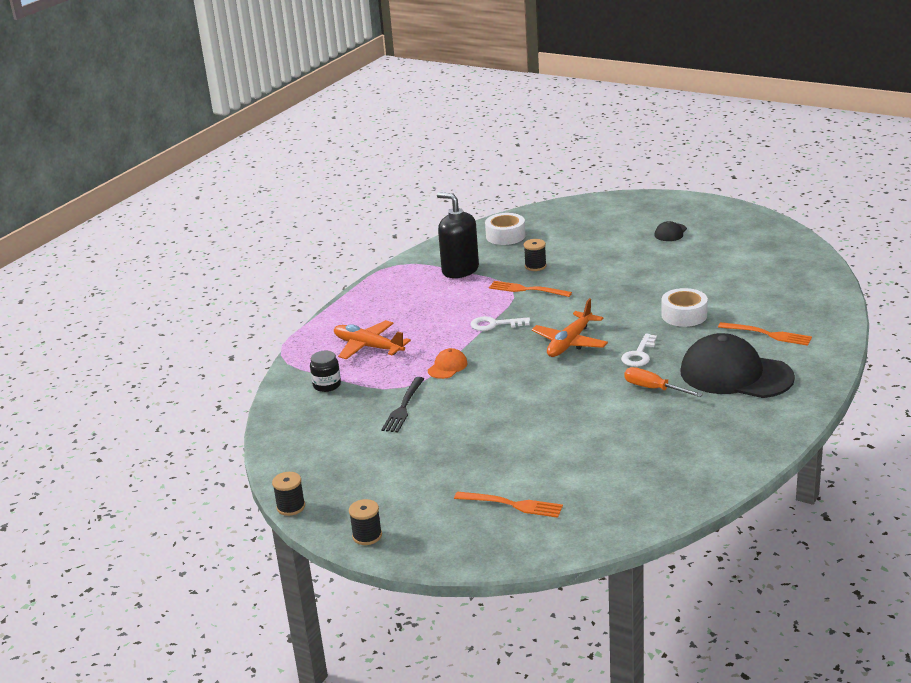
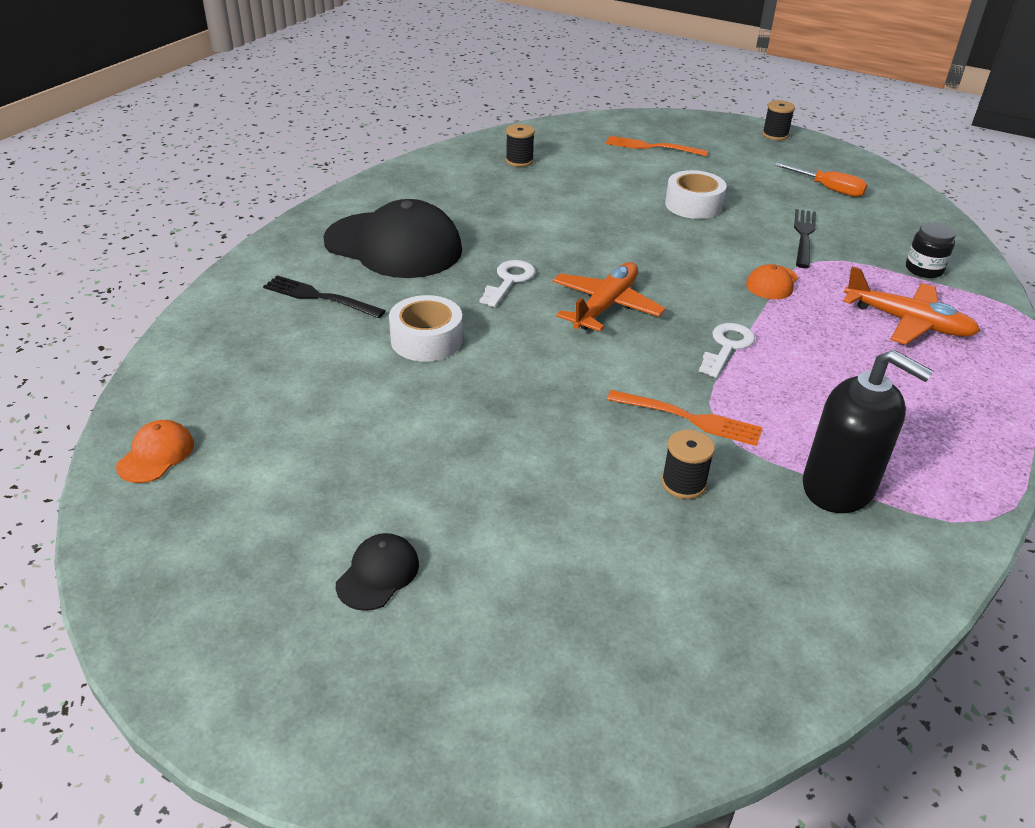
camera: 175 degrees right, 10 degrees up
(291, 507) = (861, 157): black spool -> black spool (519, 161)
(494, 324) = (727, 347): white key -> white key turned 60 degrees counterclockwise
(505, 236) = (776, 606): white tape -> white tape (693, 205)
(653, 388) = (500, 236): orange screwdriver -> orange screwdriver (829, 189)
(768, 334) = (319, 297): orange fork -> black fork
(800, 258) = (156, 455): none -> orange cap

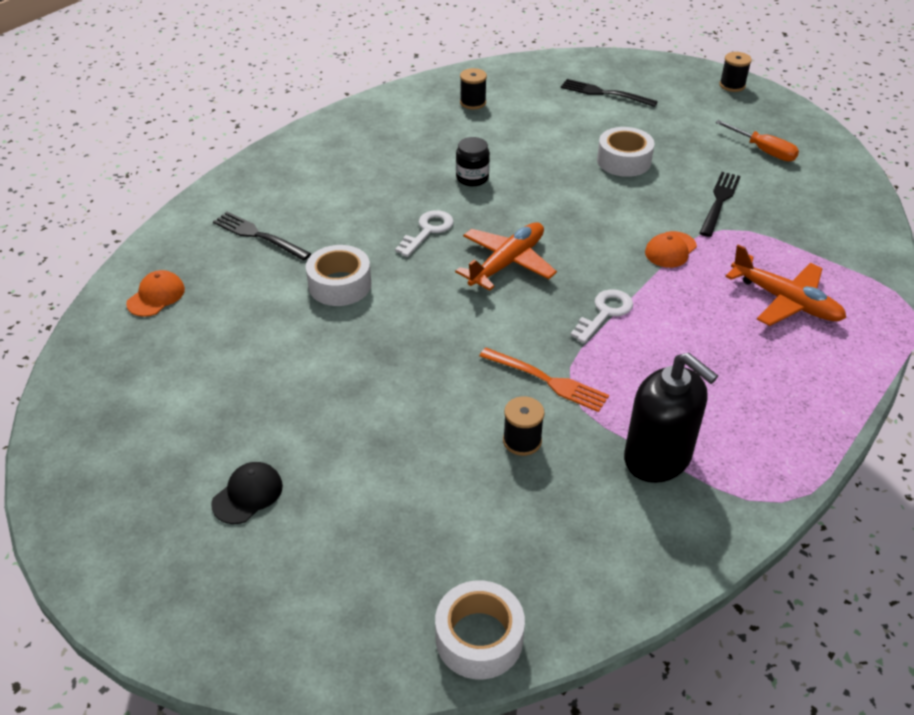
camera: 10 degrees right, 5 degrees up
(156, 455) = (96, 373): orange cap -> orange cap (156, 296)
(393, 246) = (334, 187): black cap -> none
(651, 147) = (604, 93): orange fork -> black fork
(709, 711) = (479, 638): none -> white tape
(924, 269) = (824, 246): black jar -> black jar (472, 178)

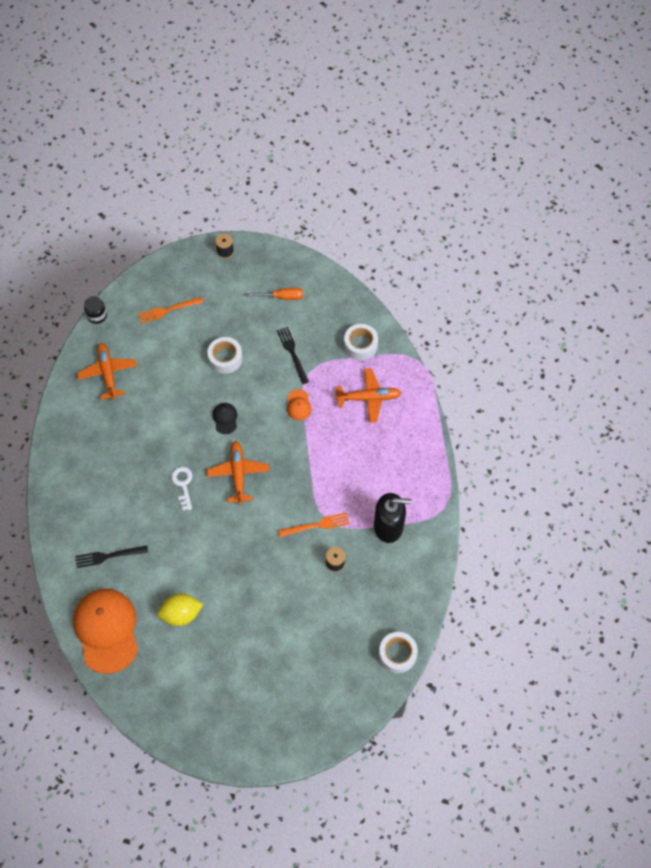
camera: 45 degrees left, 20 degrees up
(156, 296) = (107, 630): orange cap -> orange cap, size x2.35
(248, 494) = (263, 679): black cap -> black cap (225, 418)
(254, 343) = (181, 614): none -> yellow lemon
(340, 285) = (180, 551): white tape -> white tape (360, 345)
(472, 178) = (166, 431): black jar -> black jar (97, 315)
(473, 103) = (108, 373): black spool -> orange plane
(604, 93) = (167, 310): black fork -> orange fork
(605, 313) = (305, 468): white key -> none

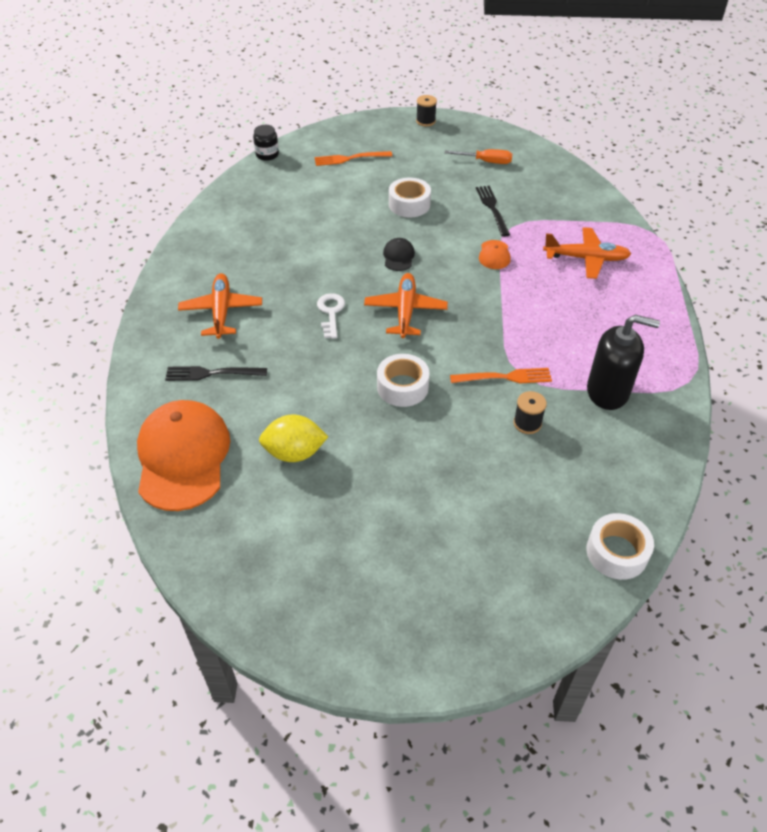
camera: 10 degrees right, 15 degrees down
(108, 373) = (265, 202): orange plane -> orange plane (221, 311)
(360, 345) = (578, 211): white tape -> white tape (402, 387)

